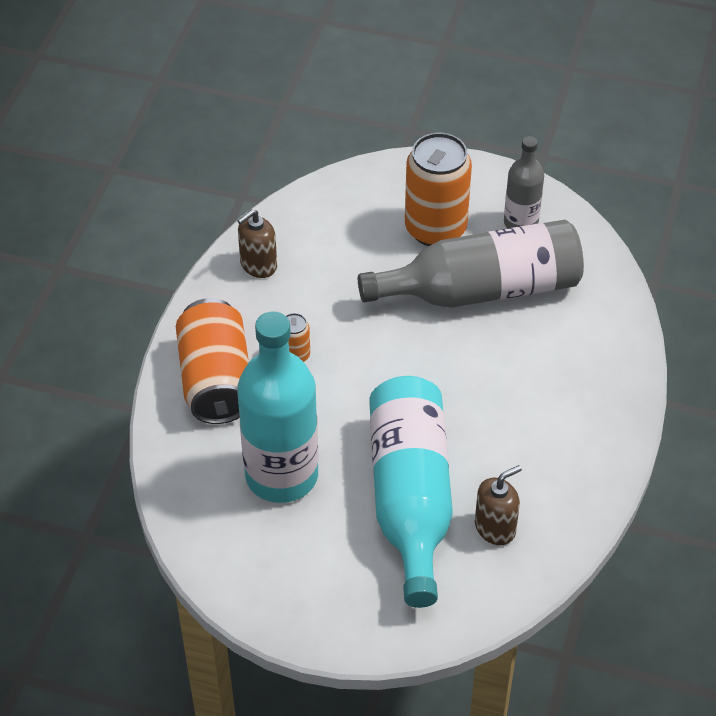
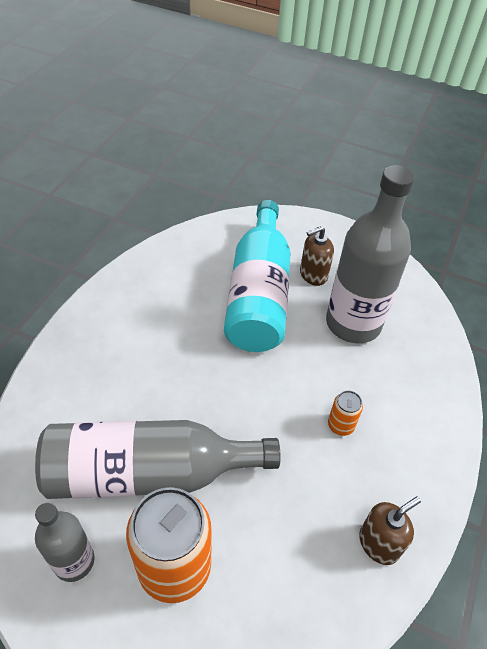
camera: 175 degrees left, 0 degrees up
(216, 380) = (411, 411): orange can -> none
(281, 475) = (353, 323): turquoise bottle -> grey bottle
(495, 528) = (203, 267): brown soap dispenser -> brown soap dispenser (313, 275)

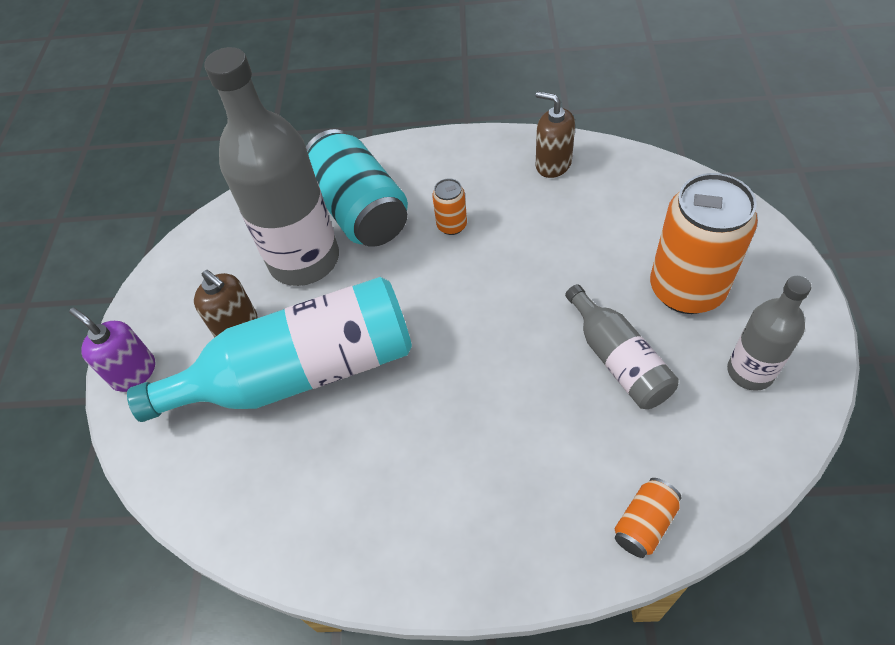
camera: 105 degrees left, 5 degrees up
(35, 419) = (644, 523): none -> orange can
(148, 473) = (618, 359): grey bottle -> grey bottle, size x0.54
(306, 225) = (134, 372): none -> purple soap dispenser
(387, 371) = (360, 211): none -> turquoise can

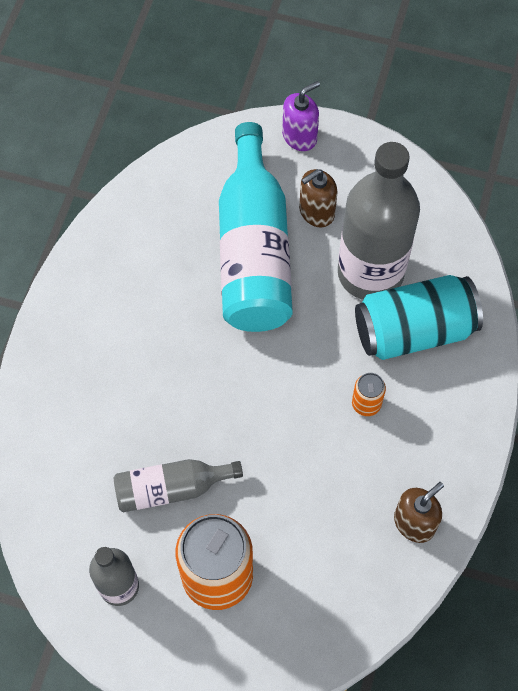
camera: 100 degrees right, 10 degrees up
(644, 523) = (36, 449): orange can -> none

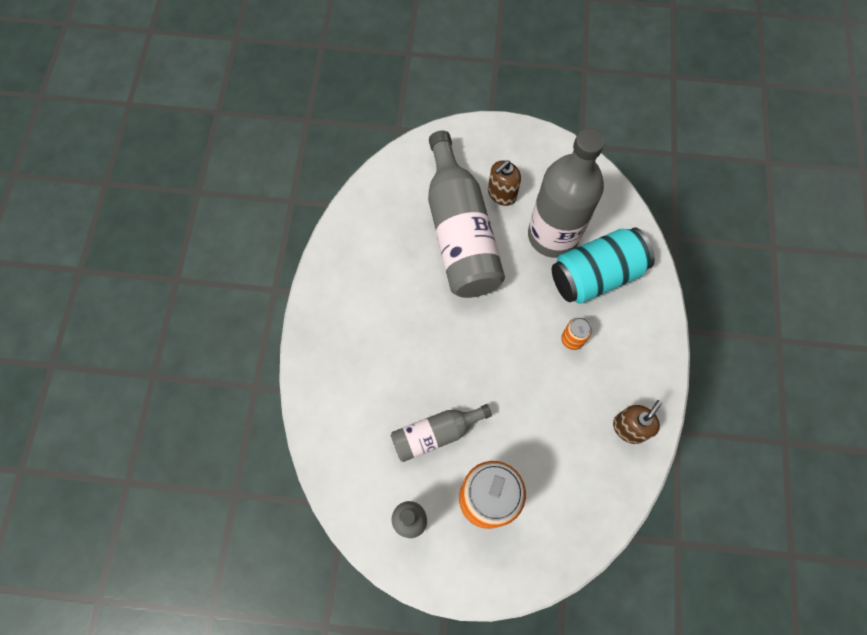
camera: 10 degrees left, 5 degrees up
(254, 250) = (460, 232): turquoise bottle -> grey bottle
(299, 136) = (476, 136): purple soap dispenser -> none

